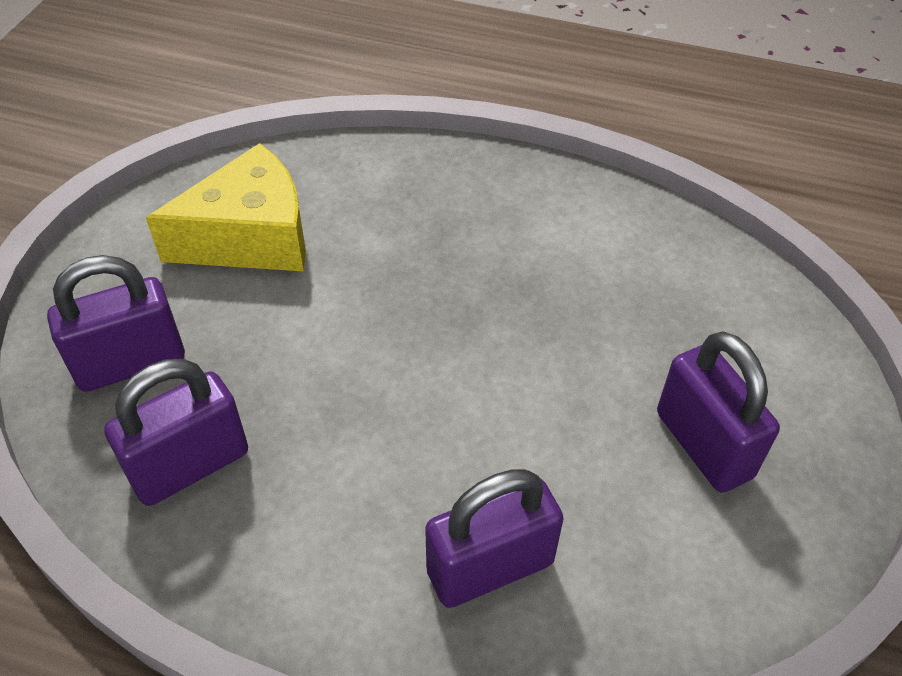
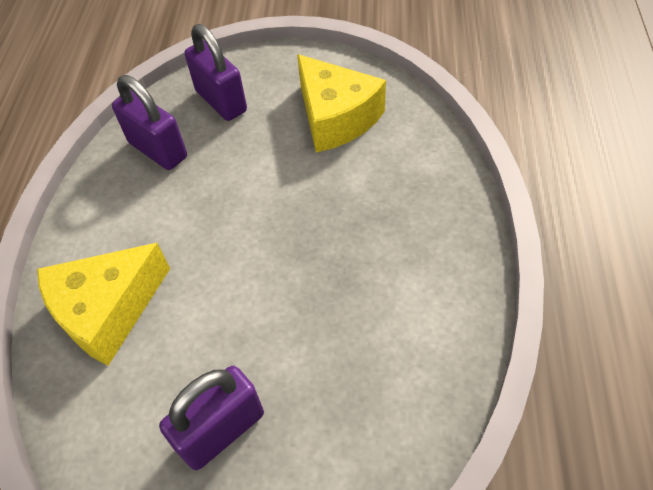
camera: 80 degrees right, 5 degrees up
(490, 567) = (107, 310): purple padlock -> yellow cheese

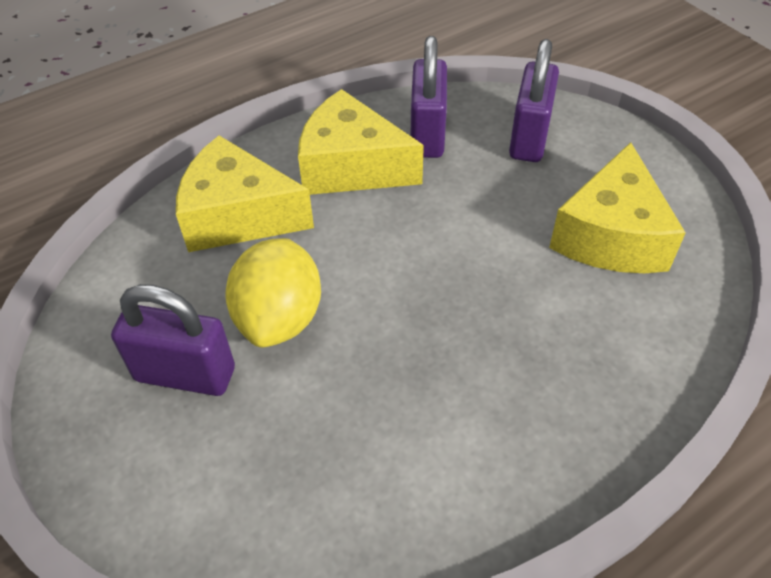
camera: 50 degrees right, 5 degrees down
(138, 211) = (351, 166): none -> yellow cheese
(229, 338) = (279, 318): none -> yellow lemon

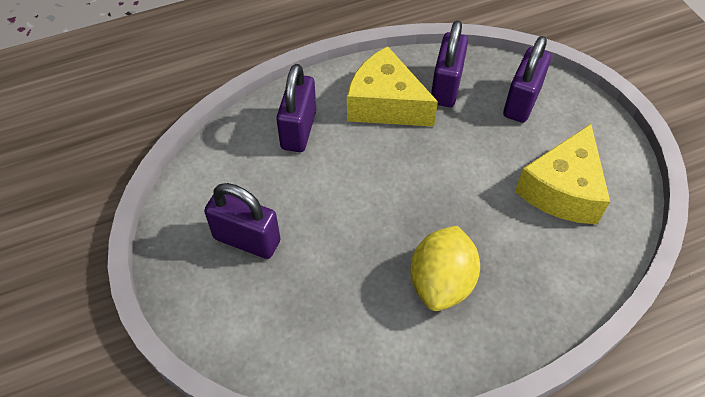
camera: 10 degrees right, 5 degrees up
(238, 216) = (299, 130): yellow cheese -> purple padlock
(279, 318) = (315, 211): yellow lemon -> yellow lemon (441, 282)

